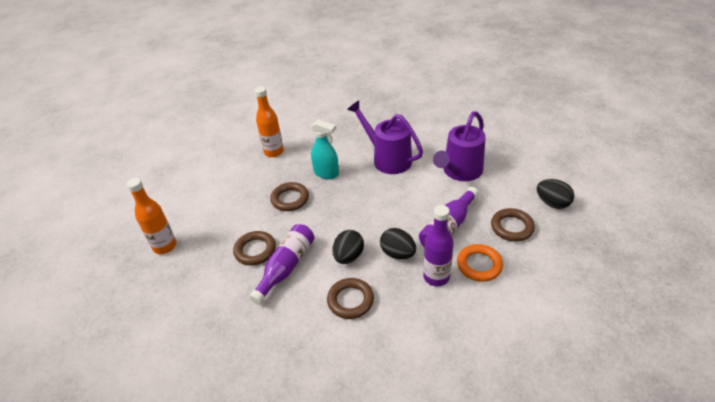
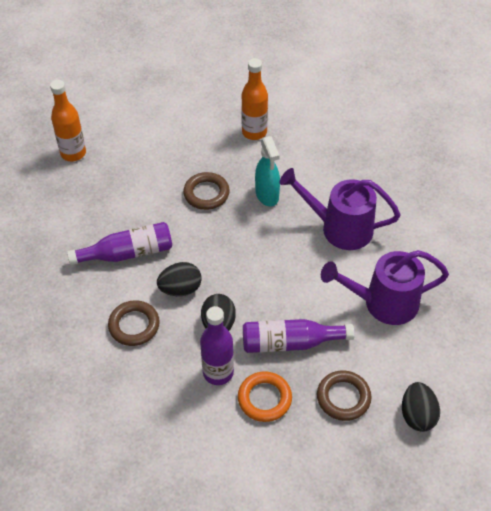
camera: 45 degrees right, 10 degrees up
(255, 250) = (125, 217): brown ring -> none
(387, 158) = (339, 228): purple watering can -> purple watering can turned 75 degrees counterclockwise

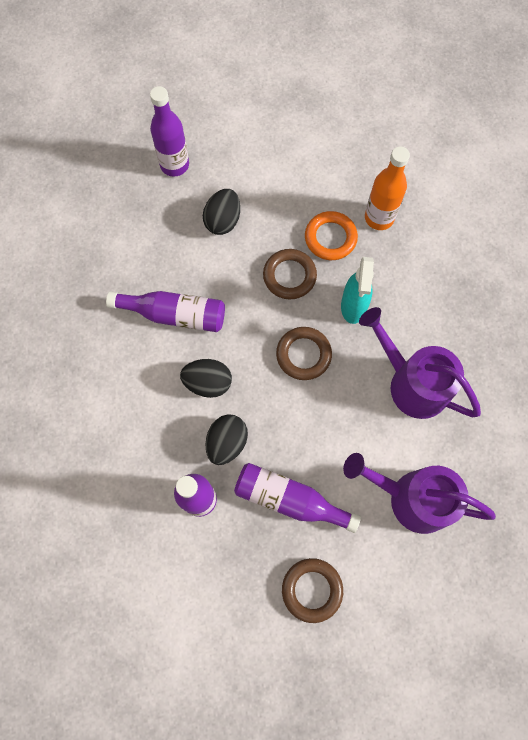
camera: 25 degrees right, 20 degrees up
(73, 153) = (174, 165): orange bottle -> purple bottle
(134, 325) = (142, 404): brown ring -> brown ring (303, 355)
(264, 398) = (231, 551): orange ring -> orange ring (330, 238)
(417, 415) = (378, 648): black egg -> black egg (223, 220)

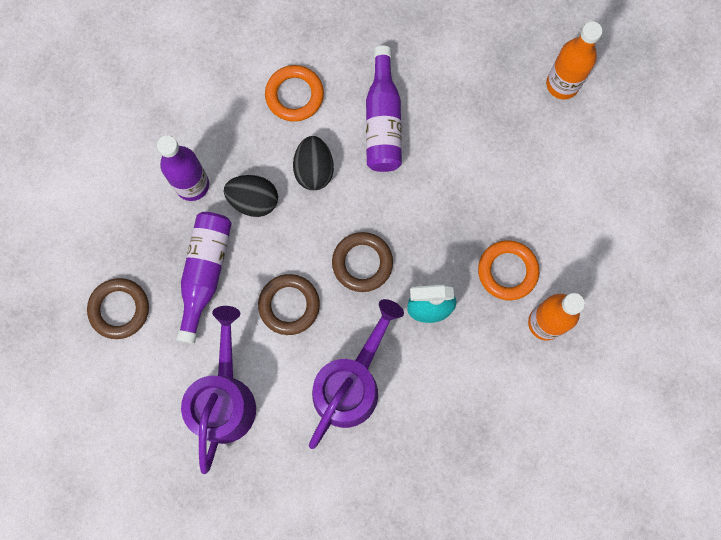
camera: 80 degrees right, 5 degrees up
(131, 388) = (294, 95): none -> orange ring
(174, 165) = (562, 84): purple bottle -> orange bottle
(223, 220) = (504, 150): black egg -> none
(289, 276) = (451, 233): brown ring -> brown ring (289, 305)

